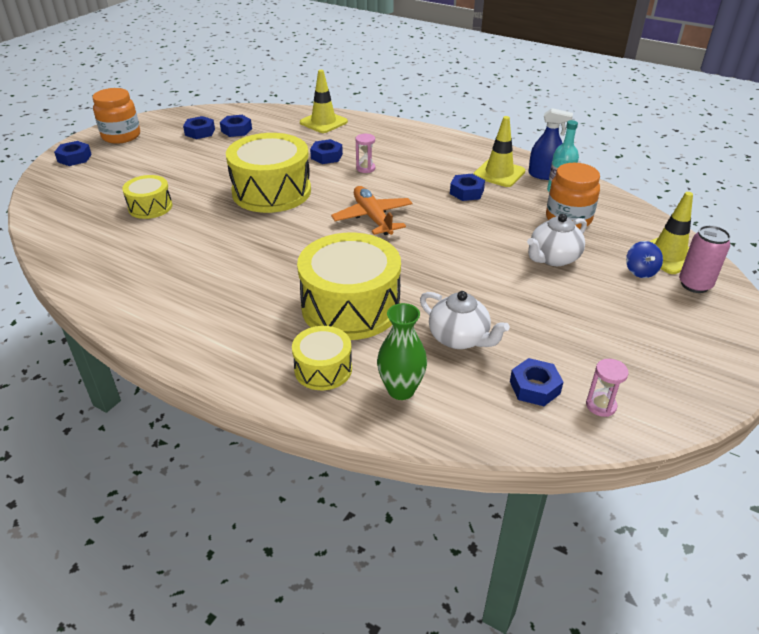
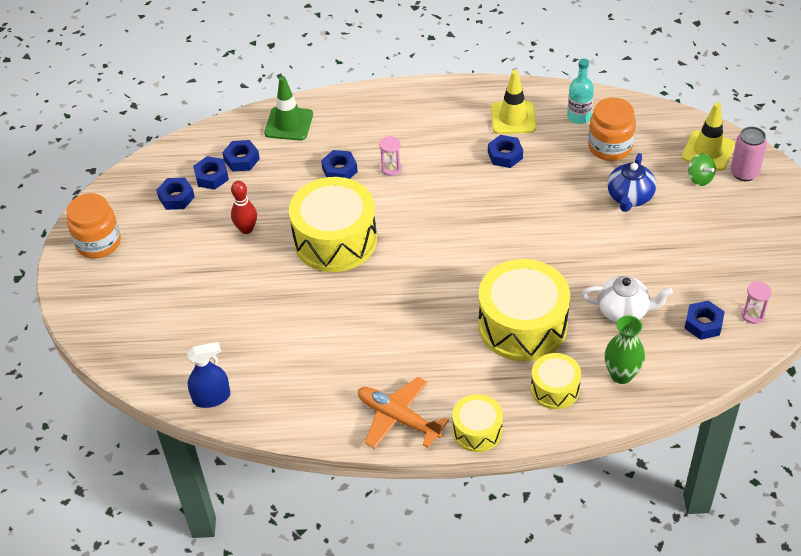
camera: 30 degrees left, 10 degrees up
(74, 158) = (87, 295): blue nut -> blue nut (241, 159)
(150, 207) = (243, 314): yellow drum -> yellow drum (477, 430)
(220, 163) = (246, 229): none -> red bowling pin
(323, 122) = (289, 124): yellow traffic cone -> green traffic cone
(372, 218) = (453, 225): orange plane -> orange plane (398, 418)
(544, 175) = (552, 102): blue spray bottle -> blue spray bottle (211, 397)
(553, 258) = (629, 197): white teapot -> blue teapot
(640, 271) = (699, 178): blue spinning top -> green spinning top

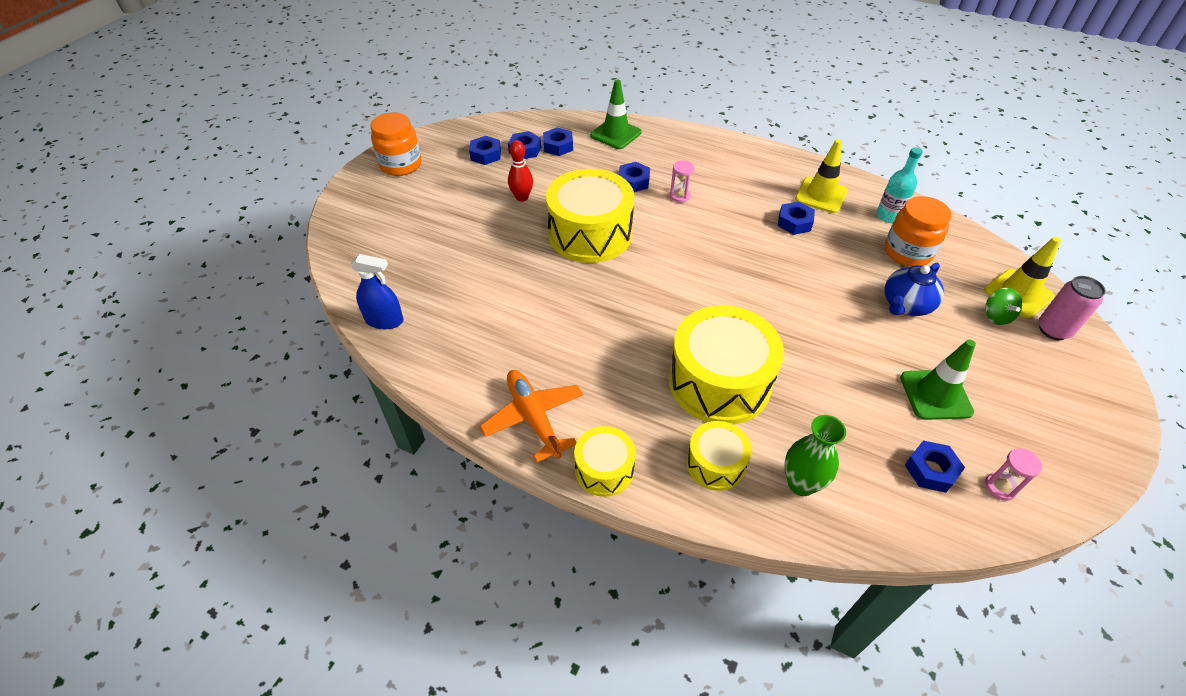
camera: 25 degrees right, 0 degrees up
(623, 311) = (840, 415): white teapot -> none
(683, 264) = (935, 395): none -> green traffic cone

